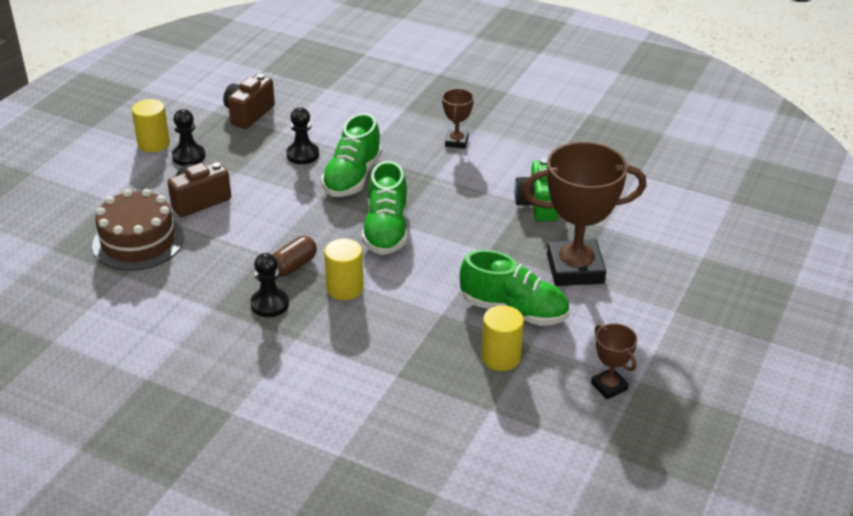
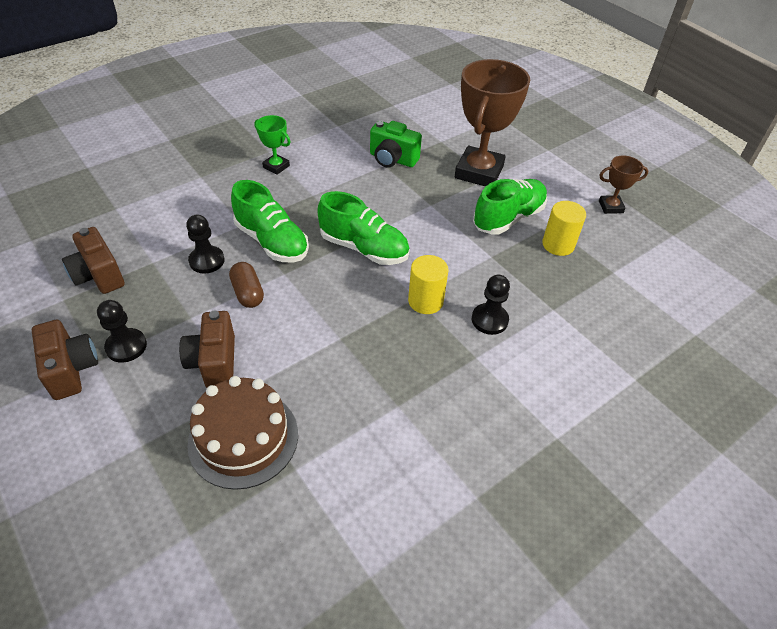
camera: 65 degrees left, 10 degrees up
(154, 143) = (71, 370): yellow cylinder -> brown camera
(270, 304) = (417, 360): black pawn -> black pawn (489, 320)
(294, 266) = (372, 324): brown capsule -> brown capsule (248, 293)
(456, 142) = (276, 166): brown trophy -> green trophy

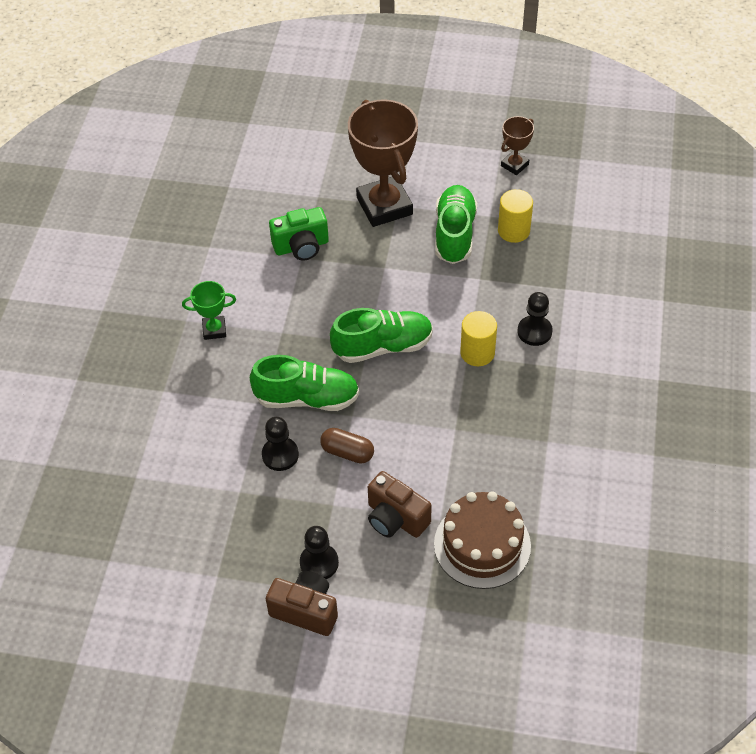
camera: 40 degrees left, 5 degrees up
(98, 275) = (214, 537): brown camera -> none

